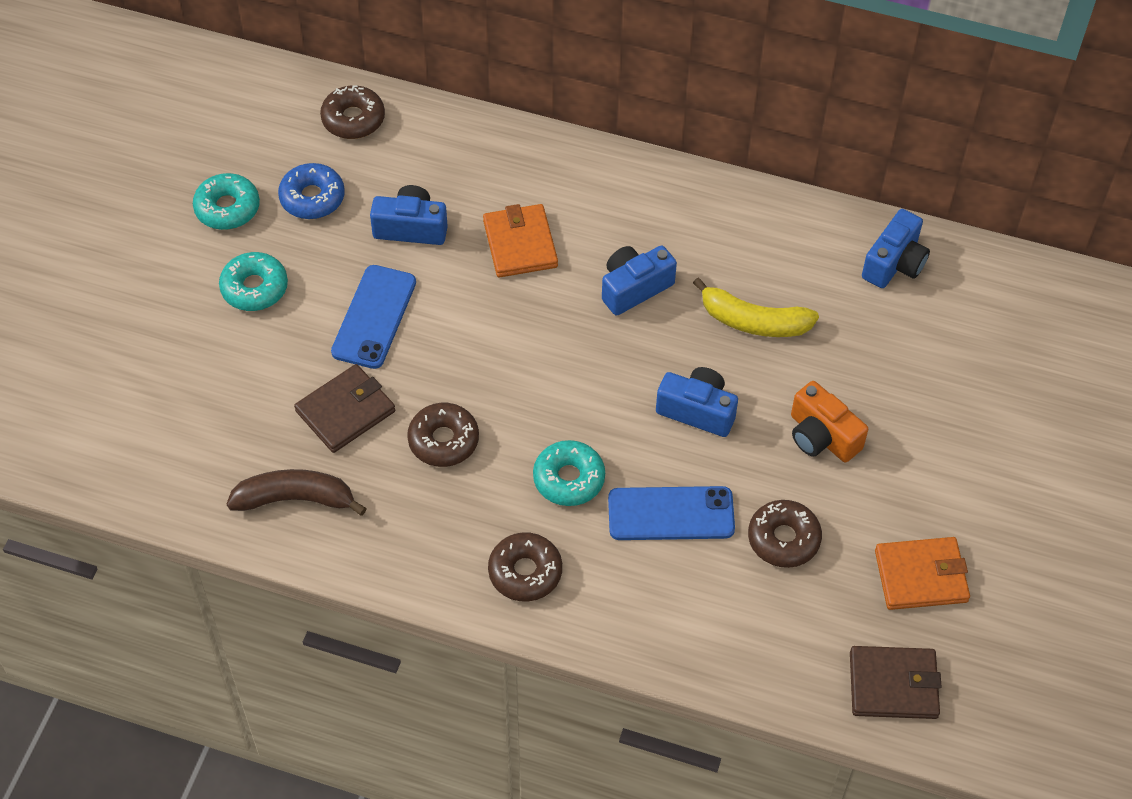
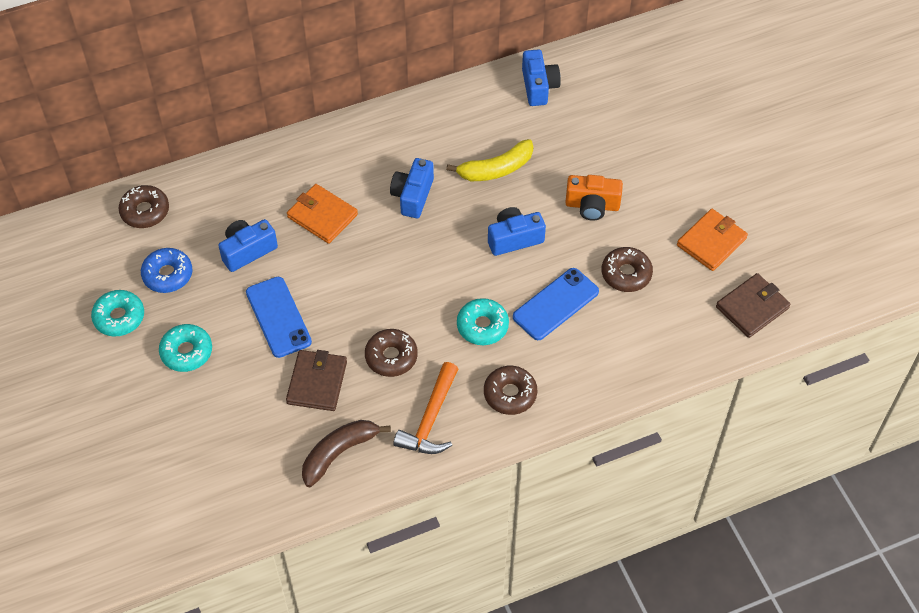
camera: 40 degrees left, 0 degrees up
(418, 535) = (430, 419): none -> orange hammer

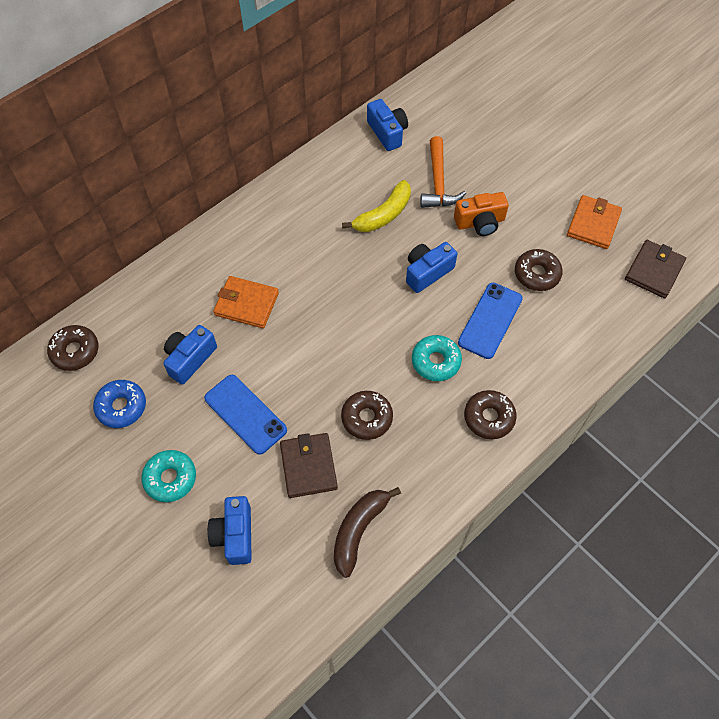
camera: 20 degrees left, 5 degrees up
(119, 317) = (89, 465): turquoise donut -> none
(413, 196) = (321, 260): blue camera -> blue camera (235, 535)
(430, 419) = (429, 467): orange hammer -> orange hammer (438, 182)

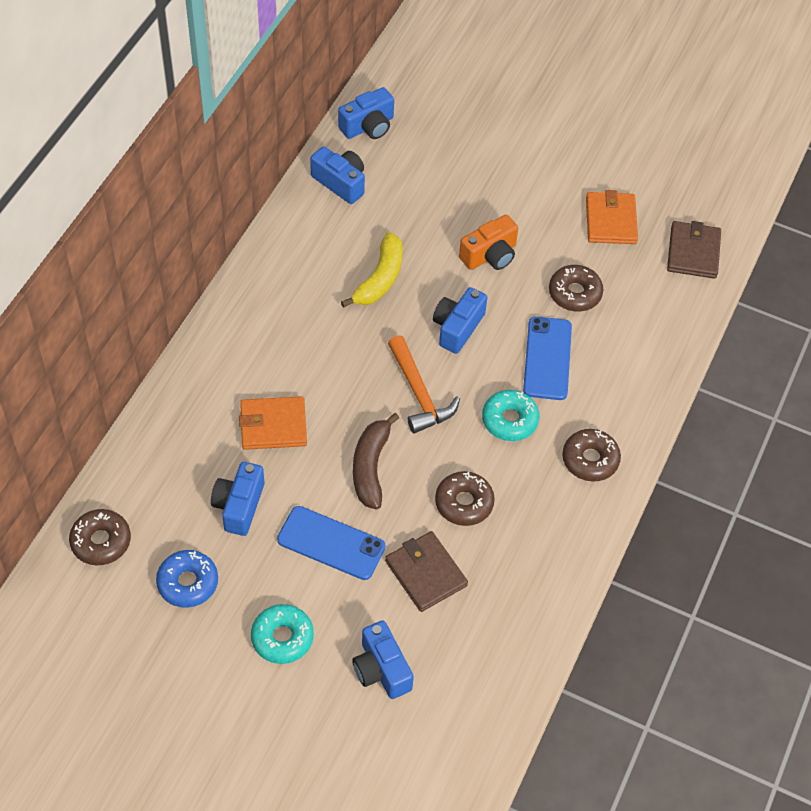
camera: 25 degrees left, 5 degrees down
(358, 530) = (508, 618): brown banana -> brown banana (370, 467)
(429, 96) = (368, 126): none -> blue camera
(438, 182) = (424, 224): orange hammer -> orange hammer (419, 394)

